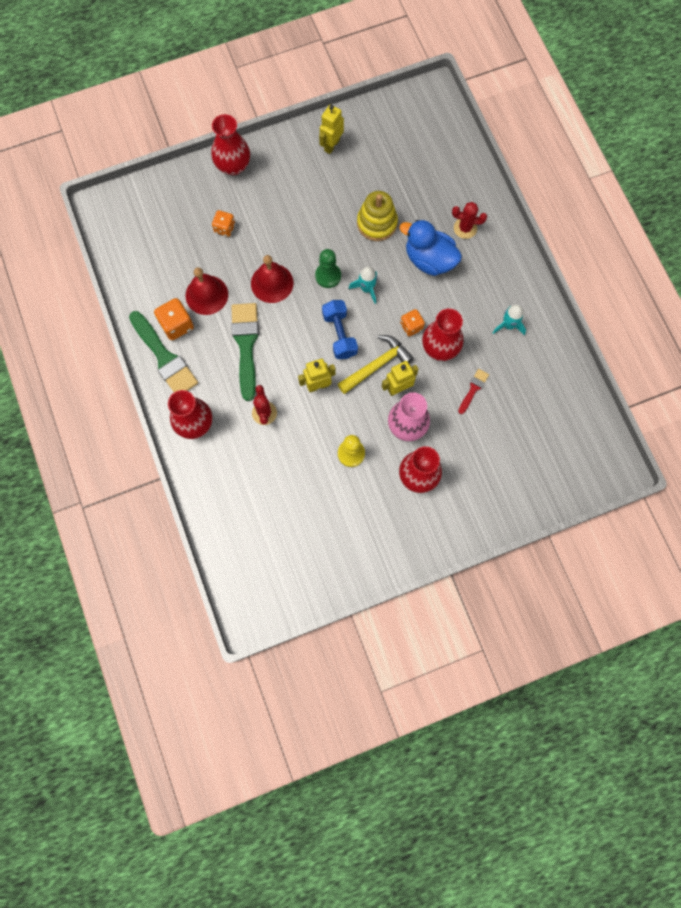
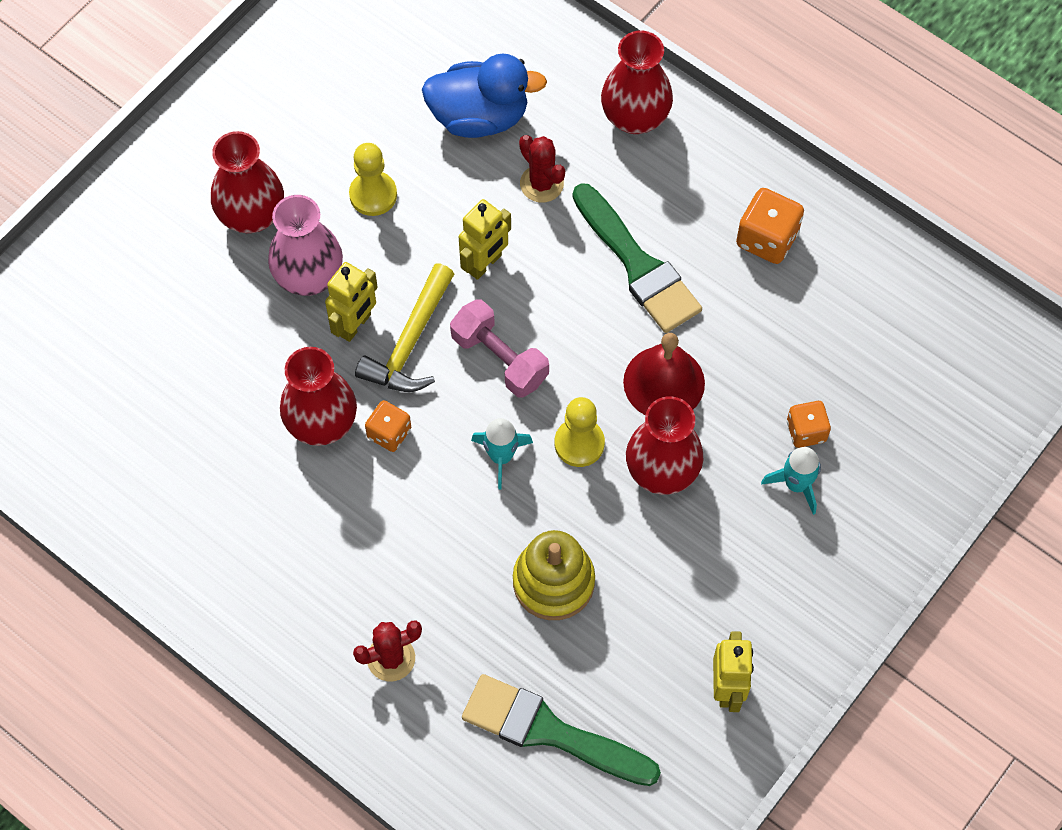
camera: 150 degrees right, 10 degrees down
(164, 357) = (750, 183): green brush -> green brush (550, 732)
(206, 295) = (755, 308): red bell -> none
(233, 166) = (873, 550): red vase -> red vase (662, 471)
(328, 276) = (579, 443): green pawn -> yellow pawn
(339, 334) = (499, 358): blue dumbbell -> pink dumbbell
(429, 260) = (423, 564): blue duck -> blue duck (479, 117)
(473, 389) = (231, 385): red brush -> none
(508, 325) = (224, 522): turquoise rocket -> turquoise rocket (796, 484)

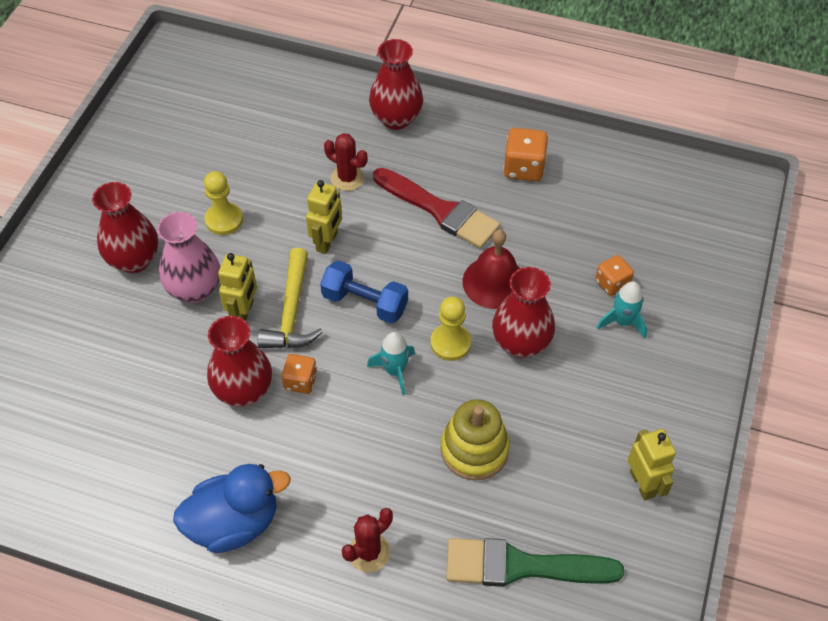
camera: 20 degrees left, 10 degrees down
(479, 117) = (284, 148): blue duck -> blue duck (234, 523)
(499, 358) = (365, 302): pink dumbbell -> blue dumbbell
(637, 265) = (440, 210): green brush -> red brush

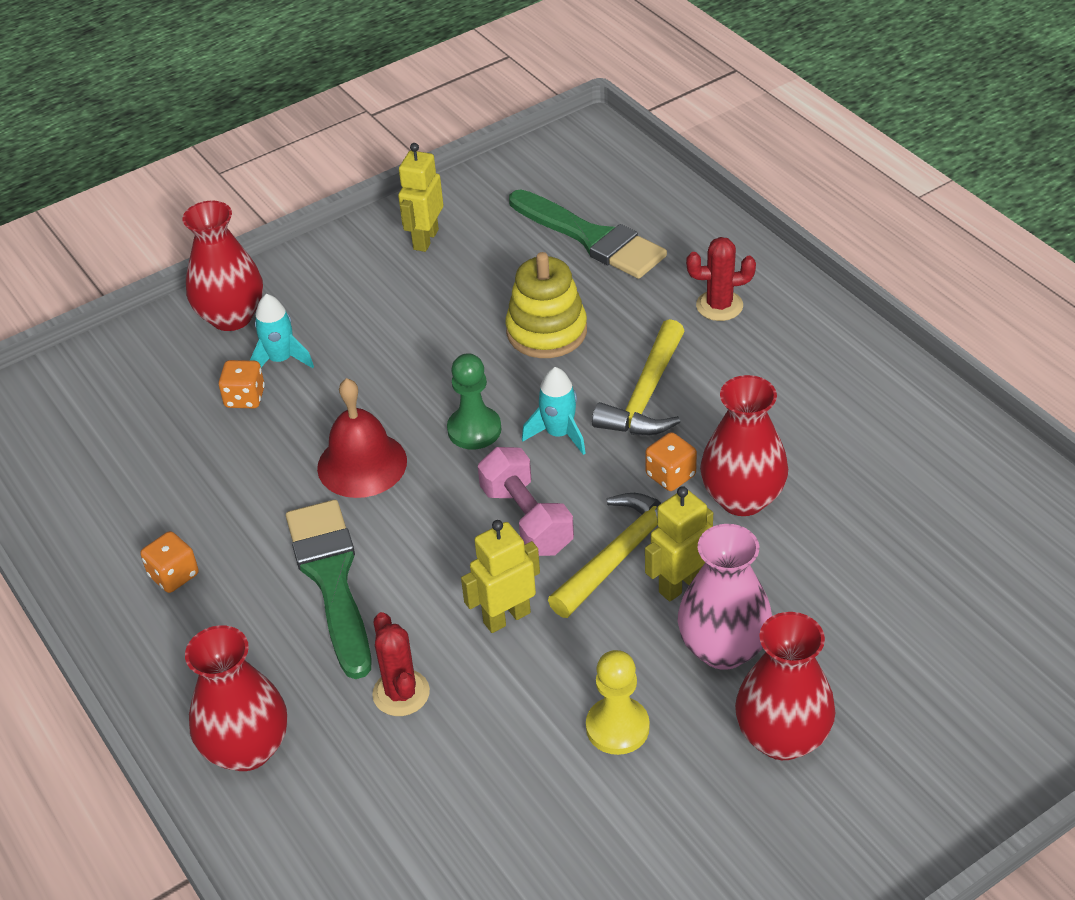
camera: 140 degrees left, 10 degrees down
(234, 523) = (835, 385): blue duck -> none
(362, 435) = (646, 395): none -> yellow hammer
(365, 302) = (526, 519): blue dumbbell -> pink dumbbell
(440, 210) = (332, 579): red brush -> green brush
(450, 343) = (474, 430): yellow pawn -> green pawn
(521, 343) = (403, 393): red vase -> red vase (231, 317)
(524, 168) = (174, 575): orange dice -> orange dice, size x0.66

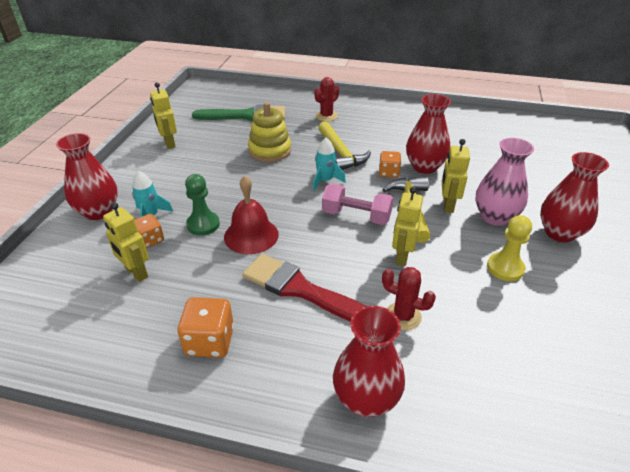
camera: 45 degrees left, 5 degrees down
(174, 575) = (210, 341): orange dice -> orange dice, size x1.52
(188, 436) = (136, 273): none -> yellow robot
(332, 579) = (301, 290): green brush -> red brush
(474, 430) = (286, 197): green pawn -> green pawn (203, 224)

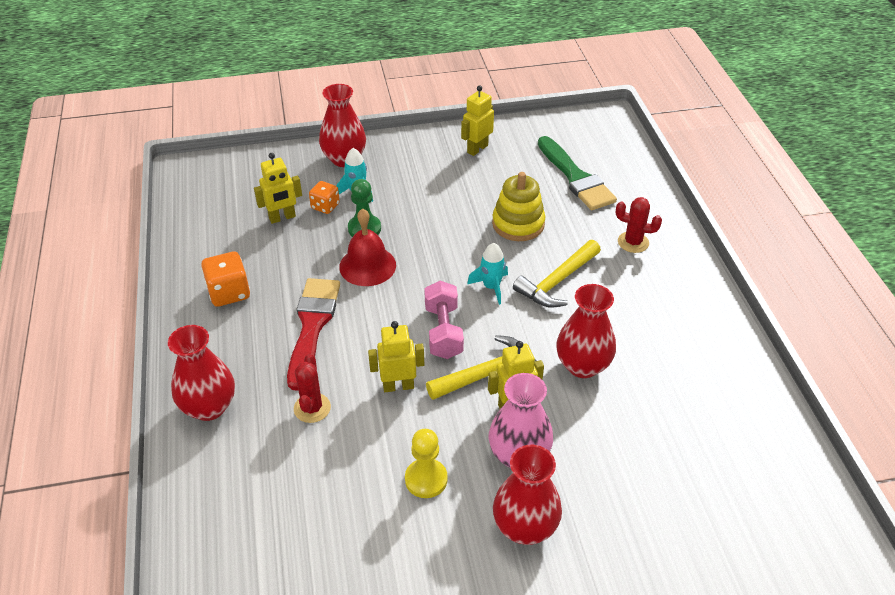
camera: 65 degrees right, 5 degrees up
(136, 273) = (282, 218): yellow robot -> yellow robot turned 135 degrees counterclockwise
(388, 173) = (545, 335): orange dice -> none

